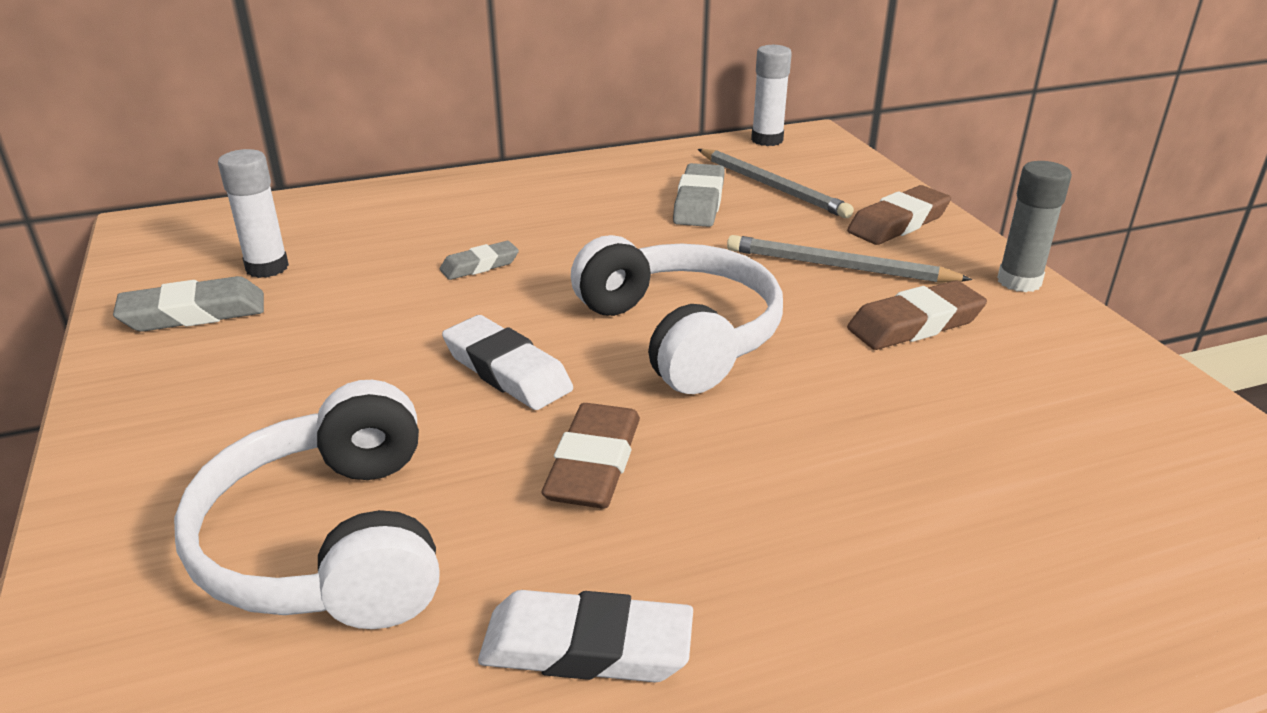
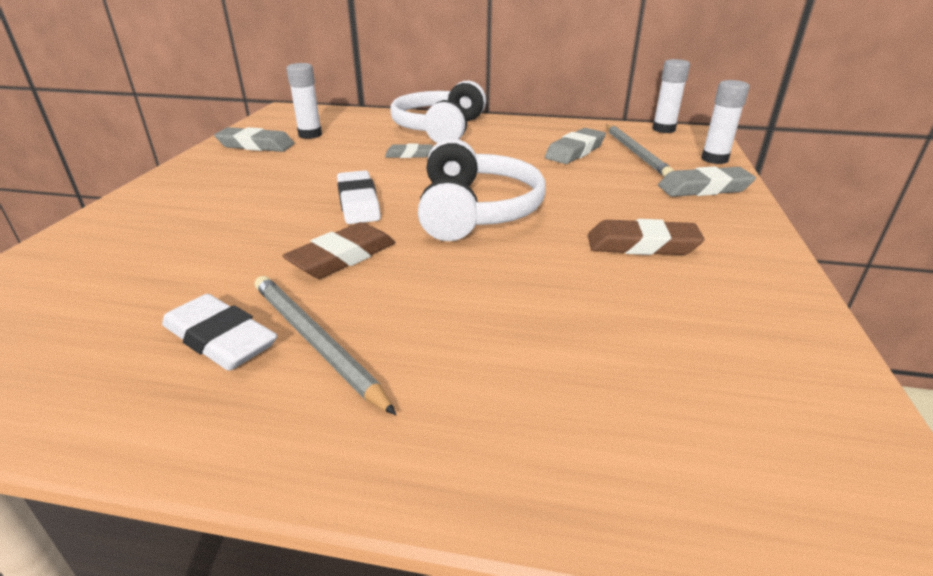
camera: 30 degrees right, 0 degrees up
(330, 542) = (180, 249): white headphones -> white headphones (439, 129)
(839, 267) = (626, 202): grey pencil -> grey pencil (315, 342)
(867, 175) = (714, 159): none -> white glue stick
(898, 223) = (704, 188): brown eraser -> grey eraser
(1019, 281) = (762, 241): grey glue stick -> none

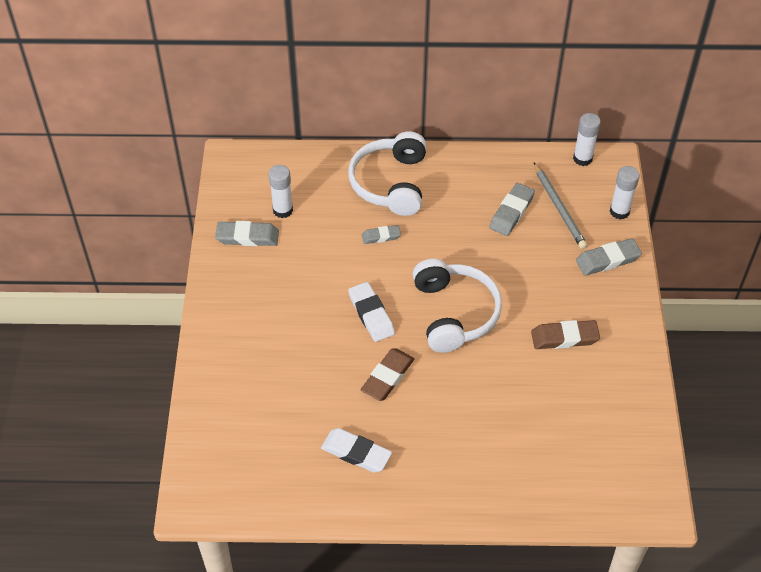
camera: 10 degrees left, 20 degrees up
(315, 342) = (404, 447): grey pencil -> none

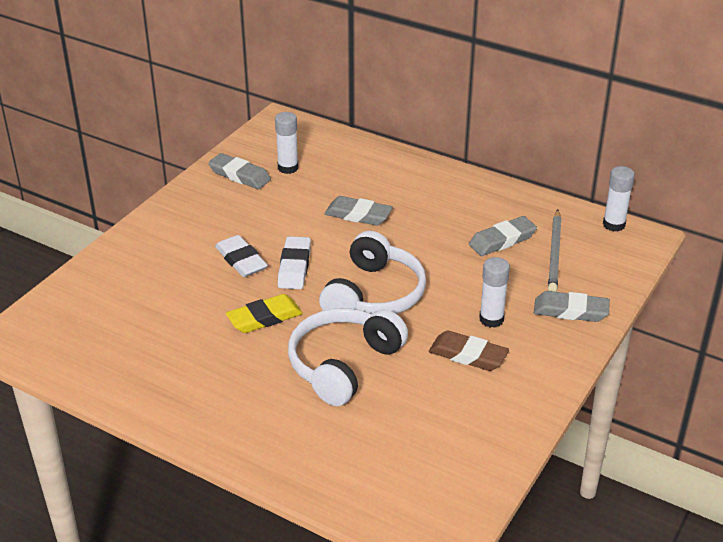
camera: 30 degrees right, 15 degrees down
(356, 453) = (180, 363): white eraser -> white eraser (241, 260)
(381, 236) = (358, 215): grey eraser -> grey eraser, size x1.60
(387, 377) = (264, 318): brown eraser -> yellow eraser
(390, 183) = (403, 181): white headphones -> white headphones (343, 364)
(619, 211) = (618, 278): white glue stick -> white glue stick (491, 319)

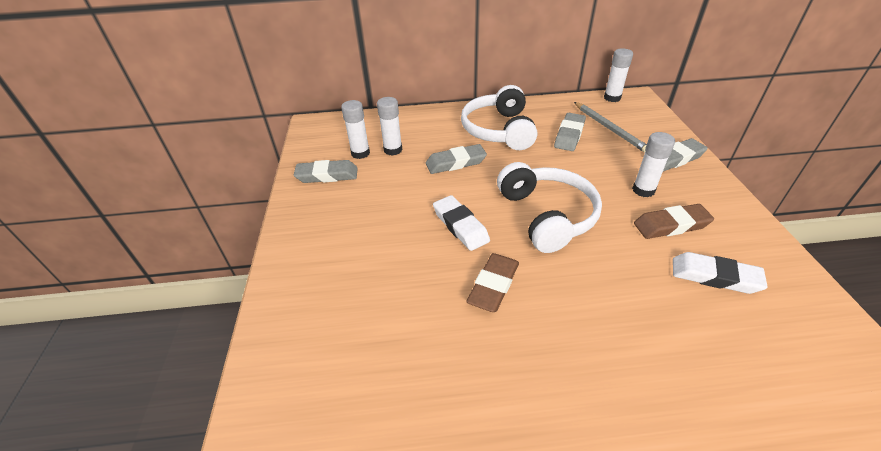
camera: 35 degrees left, 5 degrees up
(241, 260) = (410, 244): white eraser -> white eraser (714, 276)
(264, 318) = (493, 285): yellow eraser -> brown eraser
(319, 177) = (393, 150): none -> white glue stick
(343, 364) = (607, 289): white headphones -> white headphones (499, 130)

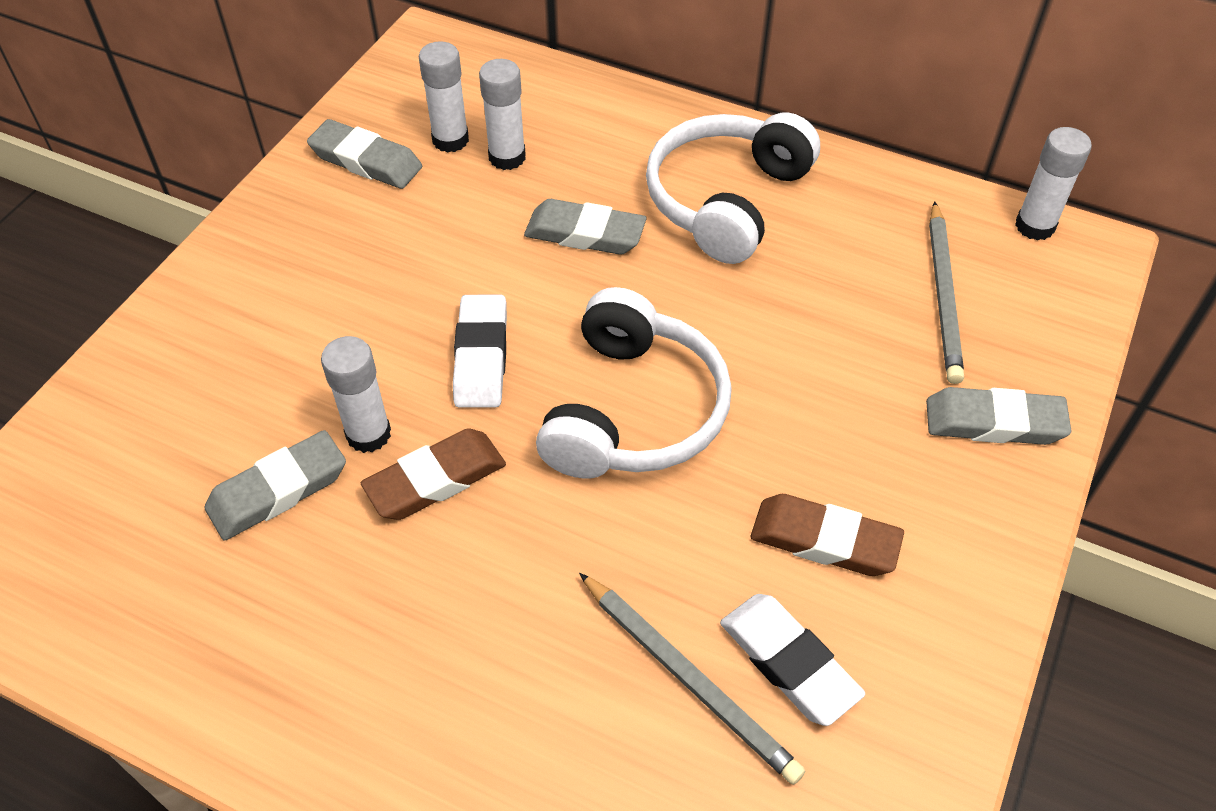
camera: 30 degrees right, 10 degrees up
(569, 135) = (846, 272): grey eraser -> grey eraser (278, 490)
(643, 190) = (854, 452): white glue stick -> white glue stick (368, 434)
(689, 306) = (688, 678): none -> grey pencil

